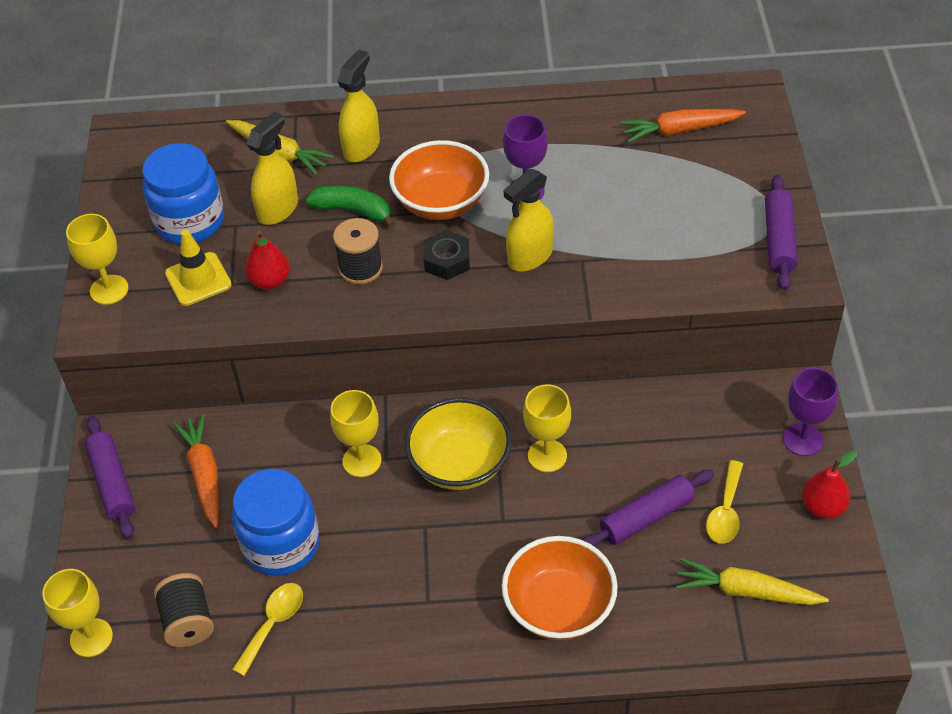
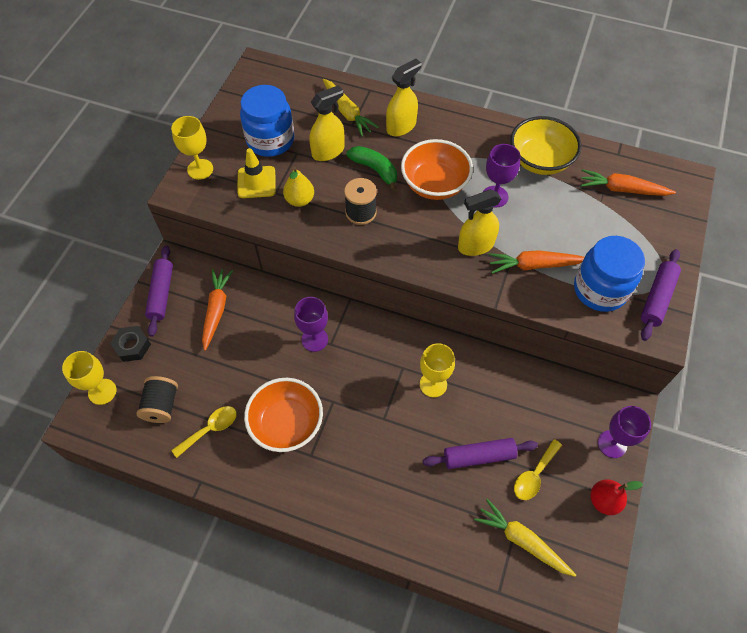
camera: 20 degrees right, 10 degrees up
(270, 281) = (299, 200): red pear -> yellow pear
(281, 544) = (240, 377): blue jar -> blue jar (600, 289)
(362, 461) = (314, 339): yellow goblet -> purple goblet
(447, 260) = (419, 228): black nut -> black nut (132, 346)
(460, 464) = (374, 367): yellow bowl -> yellow bowl (540, 160)
(559, 607) = (392, 496): orange bowl -> orange bowl (286, 424)
(614, 254) = (534, 265): none -> orange carrot

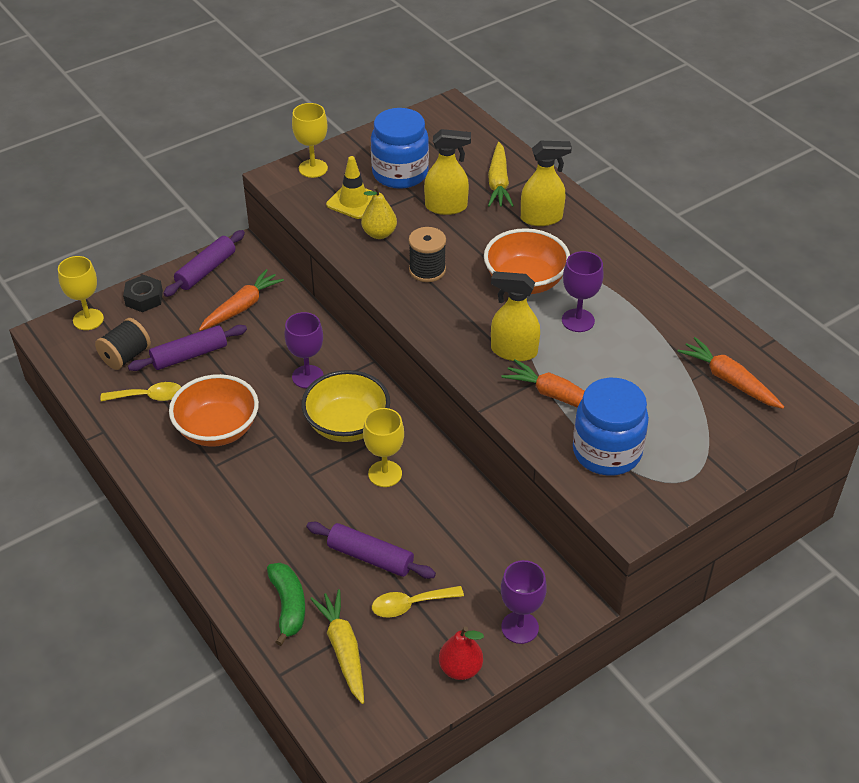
camera: 35 degrees right, 15 degrees down
(375, 170) = (477, 242): green banana -> green banana (288, 606)
(540, 160) = (661, 312): yellow bowl -> yellow bowl (347, 425)
(657, 298) = (663, 491): purple rolling pin -> purple rolling pin (189, 355)

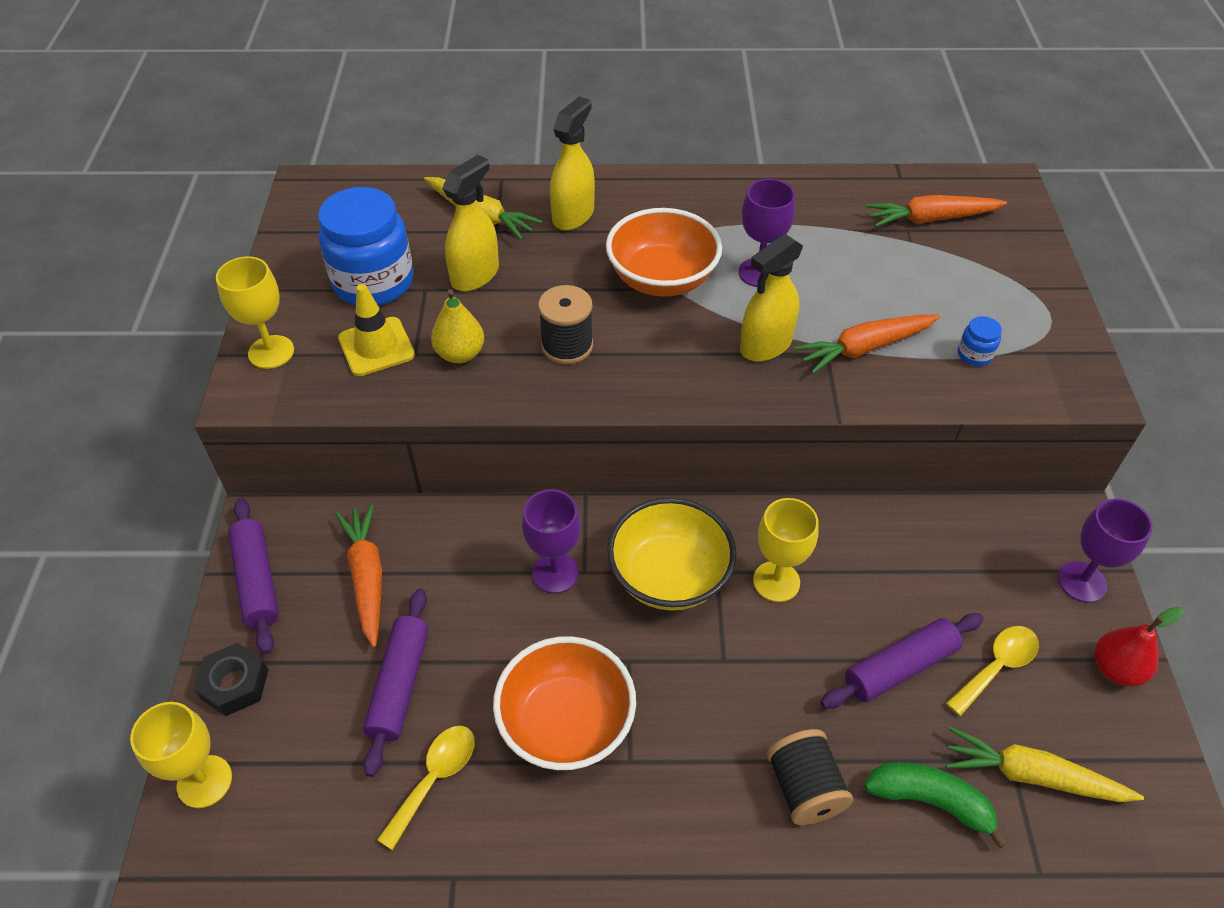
camera: 55 degrees left, 5 degrees up
(126, 356) = (328, 768): black spool -> black spool (804, 788)
(410, 605) = (996, 667): yellow spoon -> yellow spoon turned 150 degrees counterclockwise
(607, 452) = (974, 355): blue jar -> blue jar, size x0.41

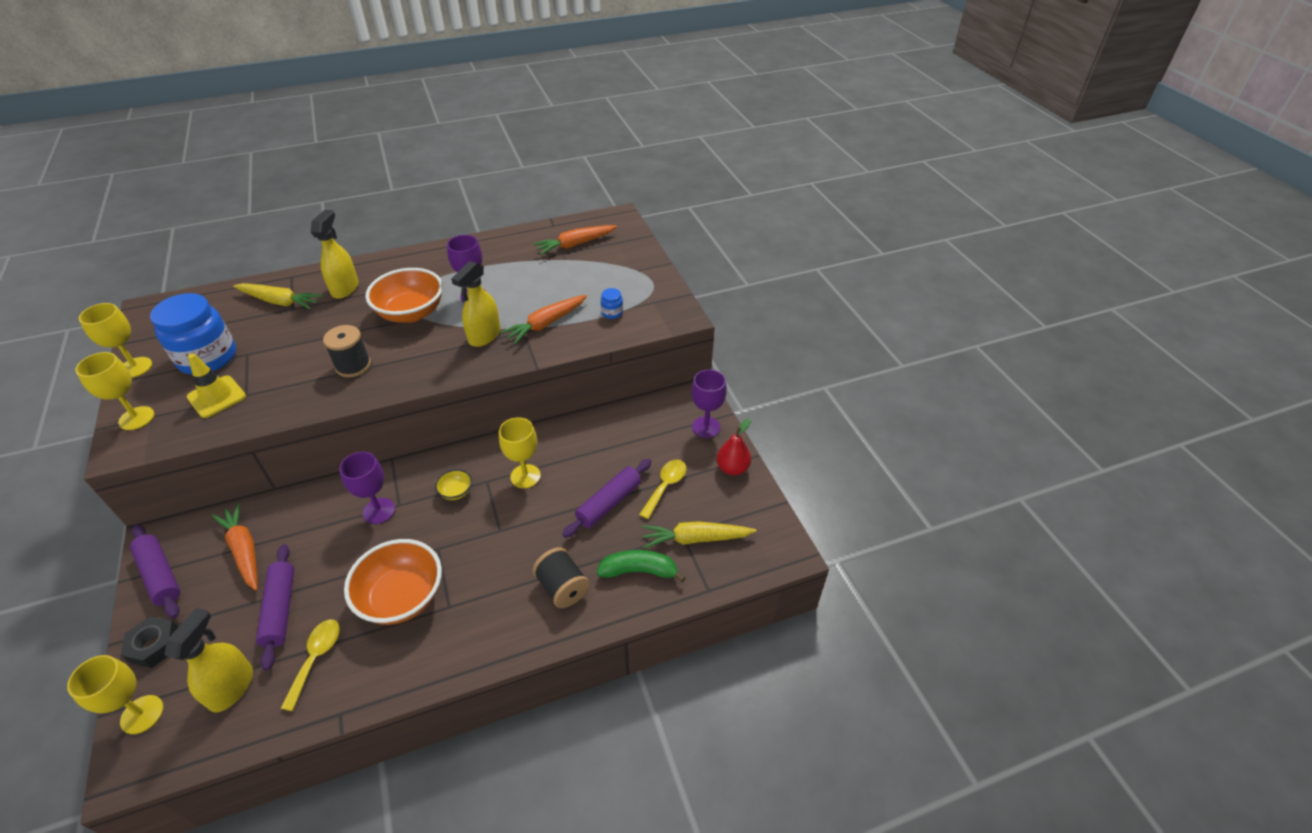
camera: 20 degrees left, 5 degrees down
(281, 273) = (135, 367): none -> yellow goblet
(460, 354) = (279, 387): yellow pear -> none
(475, 275) = (282, 338): yellow spray bottle -> yellow spray bottle (232, 687)
(669, 576) = (456, 492): yellow bowl -> yellow bowl, size x0.44

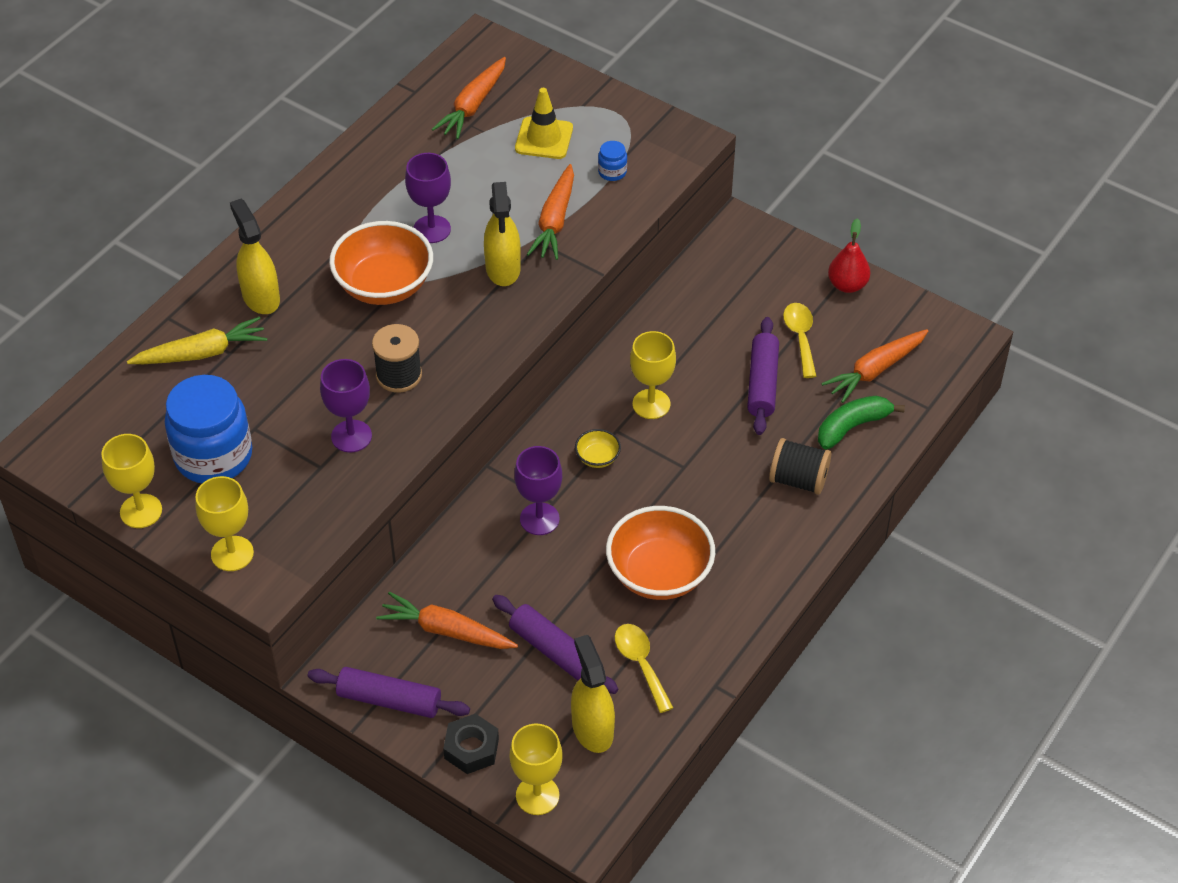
camera: 35 degrees left, 5 degrees up
(216, 397) = (290, 486): yellow traffic cone -> yellow traffic cone (544, 138)
(695, 539) = (875, 370): yellow carrot -> orange carrot
(706, 427) = (782, 256): purple goblet -> purple goblet (351, 436)

